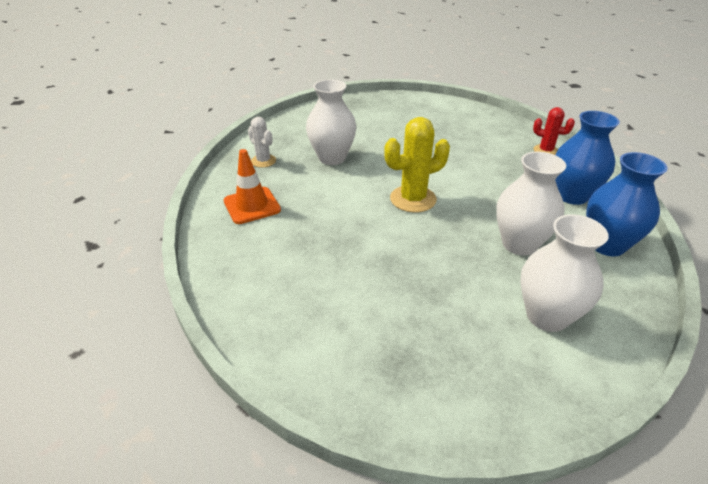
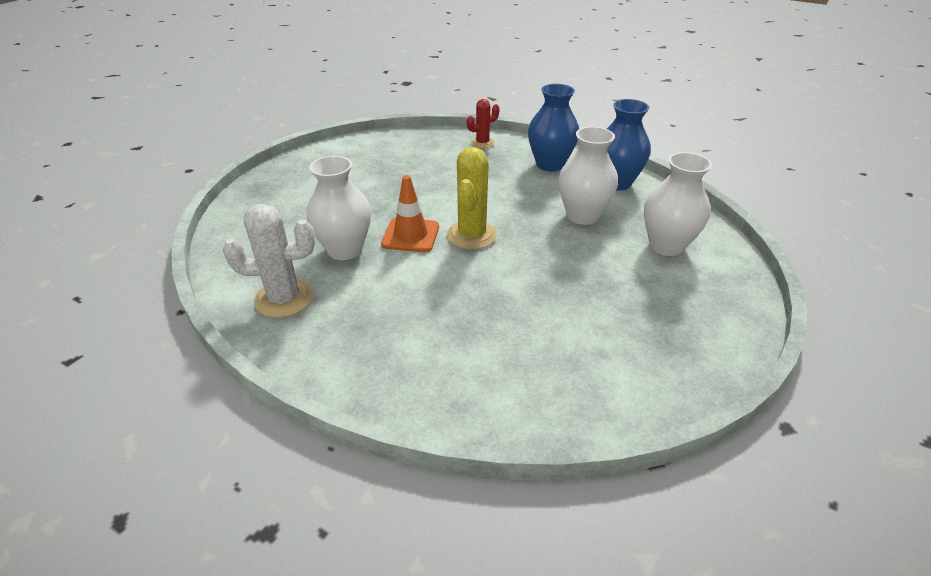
camera: 55 degrees left, 0 degrees up
(252, 205) = (362, 341): orange traffic cone -> orange traffic cone (410, 235)
(263, 161) = (284, 299): white cactus -> white cactus, size x1.65

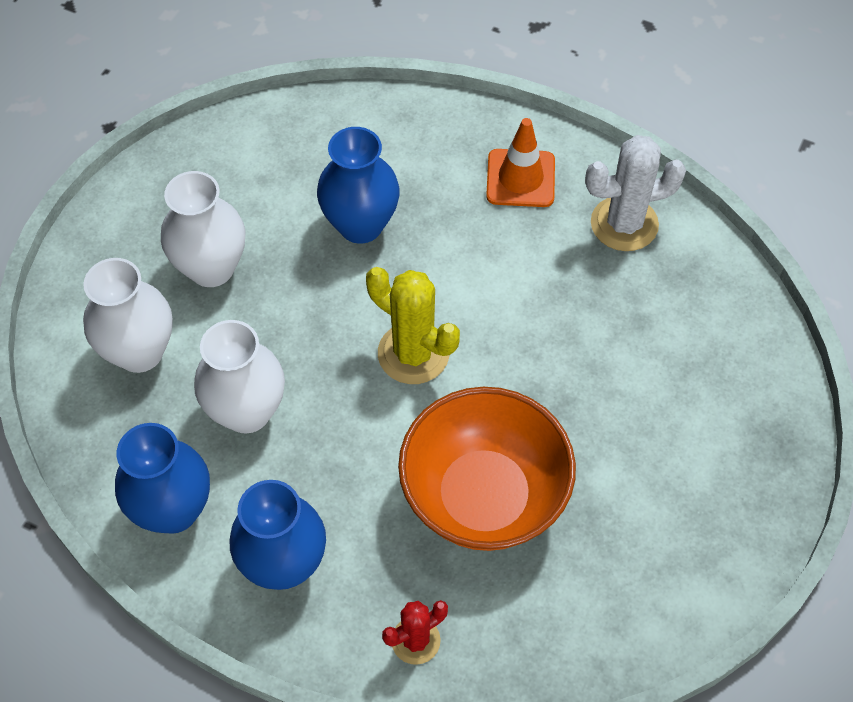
camera: 175 degrees right, 20 degrees up
(345, 250) = (583, 311): white vase -> white vase (211, 268)
(410, 235) = (500, 346): orange traffic cone -> orange traffic cone (520, 178)
(438, 179) = (484, 496): none -> orange bowl
(471, 235) = (413, 353): yellow cactus -> yellow cactus turned 60 degrees counterclockwise
(508, 311) = (360, 225): none -> blue vase

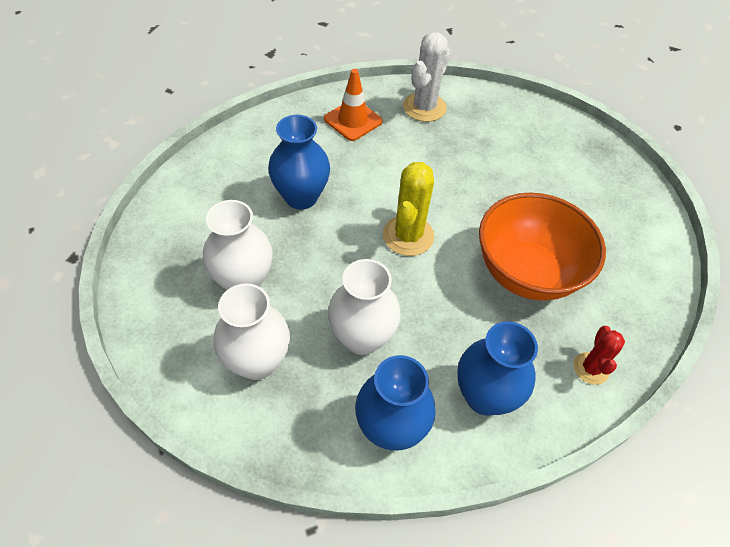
camera: 50 degrees left, 5 degrees down
(413, 353) = (408, 236): yellow cactus -> yellow cactus turned 60 degrees counterclockwise

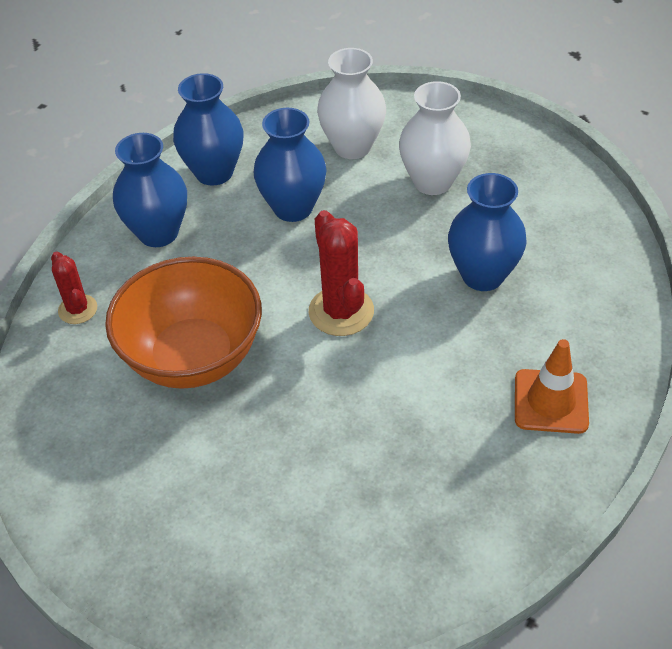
camera: 145 degrees right, 5 degrees down
(362, 338) = (293, 208): white vase -> blue vase
(408, 236) = (341, 311): yellow cactus -> red cactus
(424, 107) = (496, 492): white cactus -> none

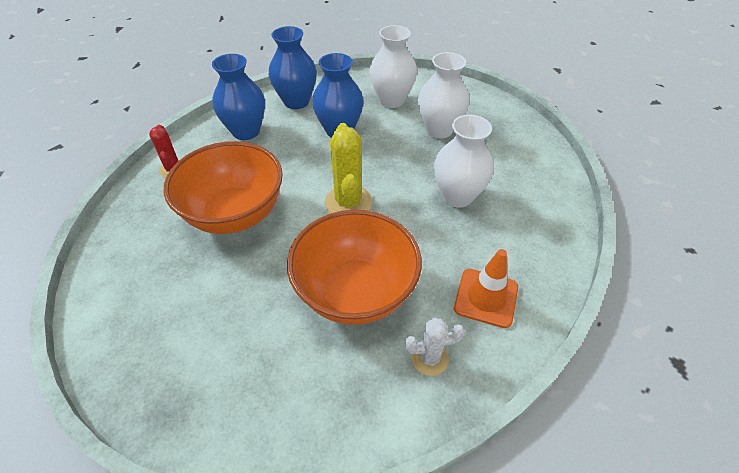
camera: 10 degrees right, 0 degrees up
(341, 311) = (348, 202): red cactus -> yellow cactus
(389, 427) = (355, 292): none -> orange bowl
(482, 275) = (457, 196): blue vase -> white vase
(502, 486) = (429, 358): none -> white cactus

